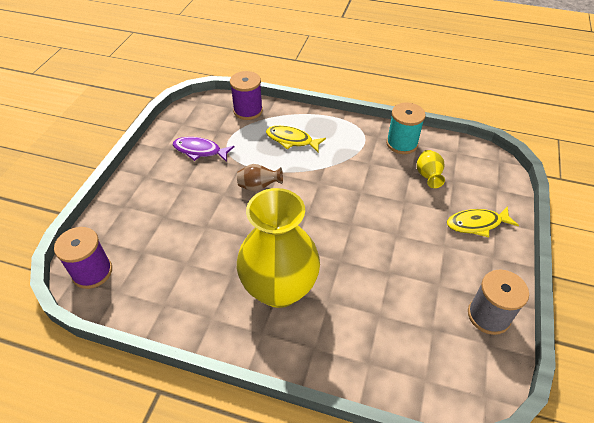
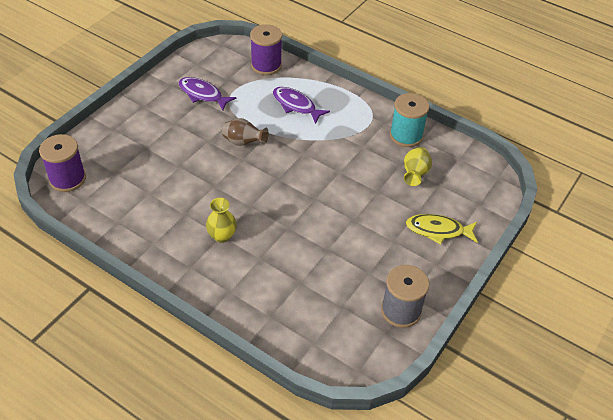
camera: 15 degrees right, 0 degrees up
(279, 288) = (222, 236): yellow vase -> yellow vase, size x0.42
(292, 140) = (296, 105): yellow fish -> purple fish

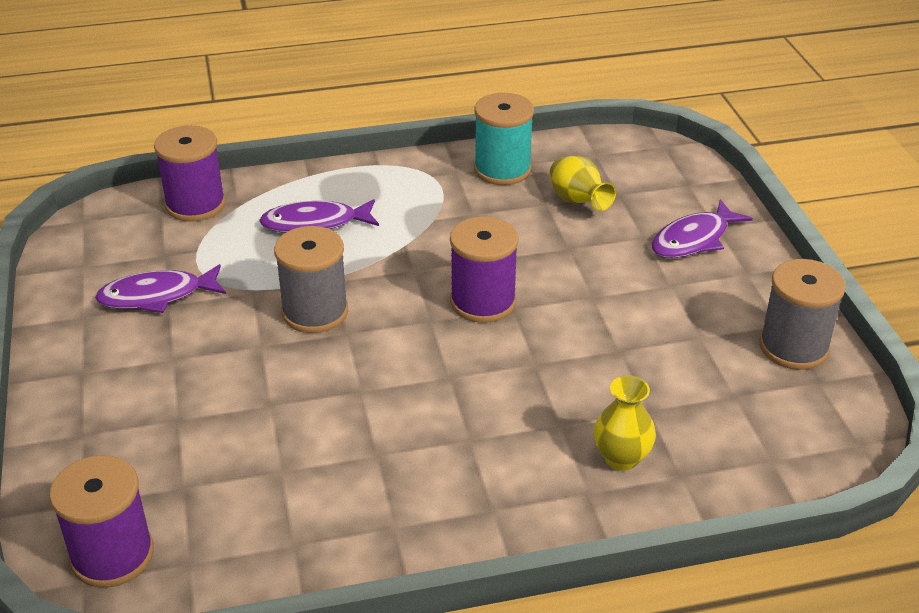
camera: 45 degrees left, 10 degrees down
(222, 236) = (470, 439): yellow vase -> yellow vase (621, 458)
(243, 142) = (315, 312): brown vase -> grey spool
(308, 187) = (483, 302): none -> purple spool
(438, 230) = (694, 239): yellow fish -> purple fish

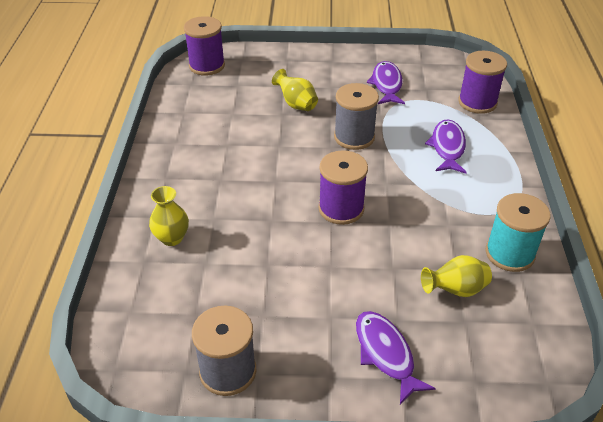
camera: 105 degrees right, 5 degrees up
(236, 391) = (296, 104): none -> yellow vase

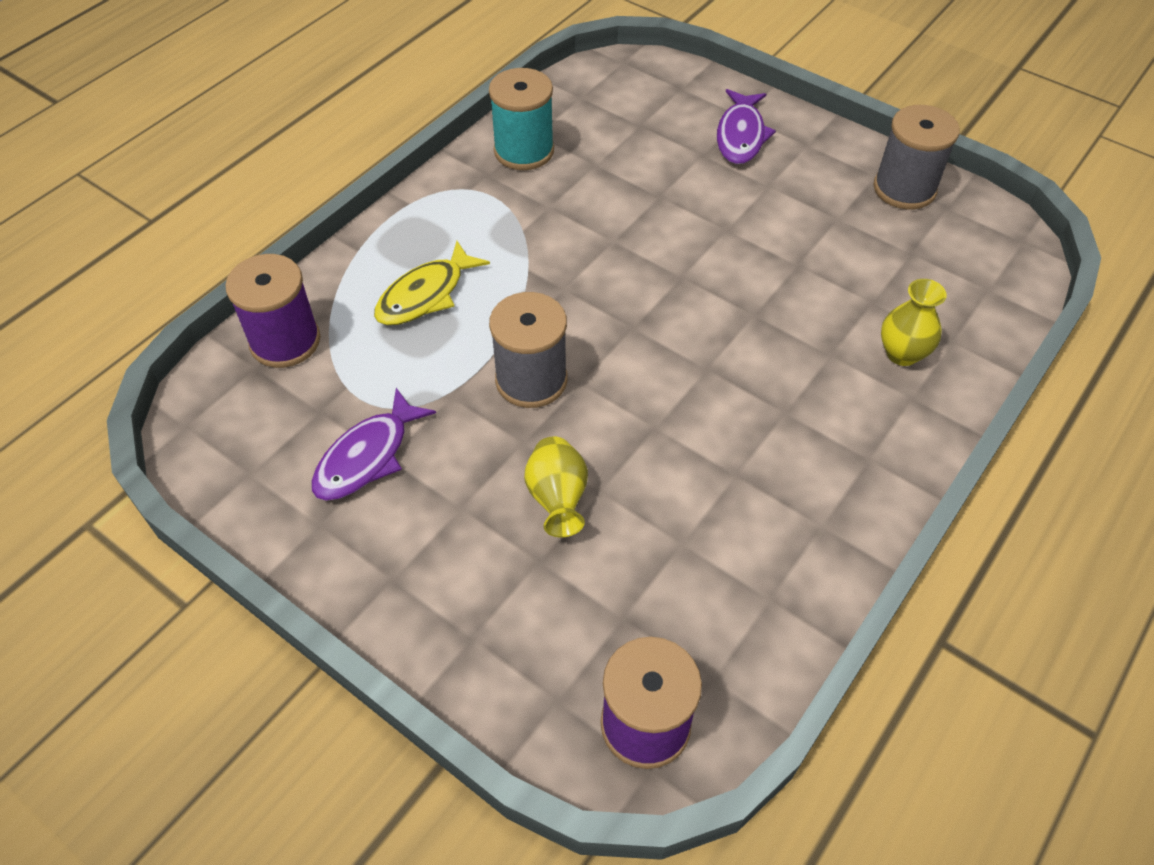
camera: 145 degrees left, 10 degrees up
(341, 208) = (654, 284): purple spool -> none
(447, 147) = (425, 295): purple fish -> yellow fish
(455, 290) = (619, 149): yellow vase -> none

